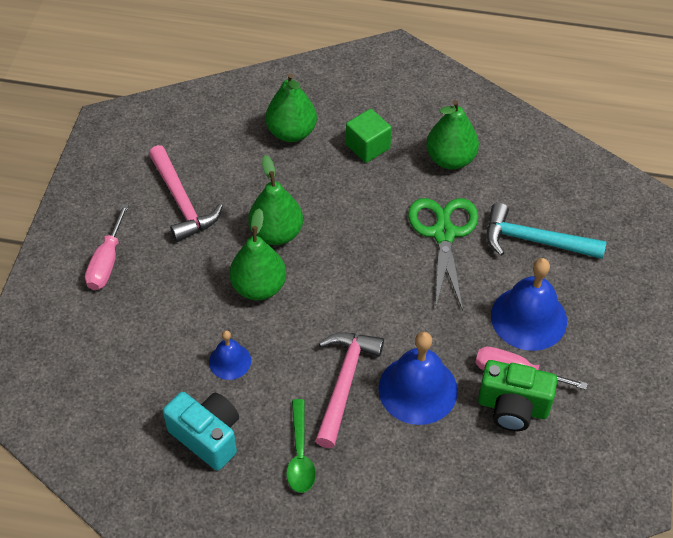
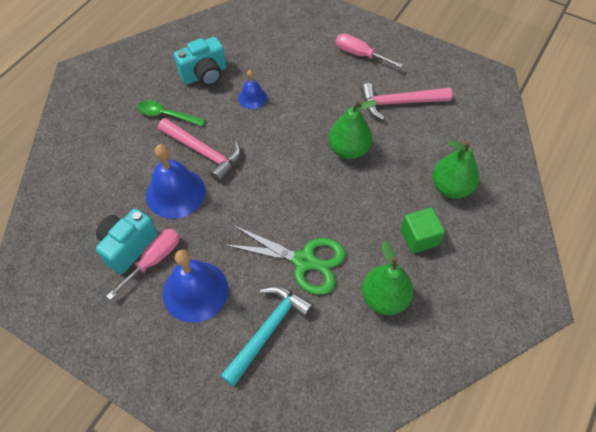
camera: 110 degrees right, 5 degrees up
(259, 287) = (304, 127): green pear -> none
(513, 407) = (128, 247): green camera -> turquoise camera

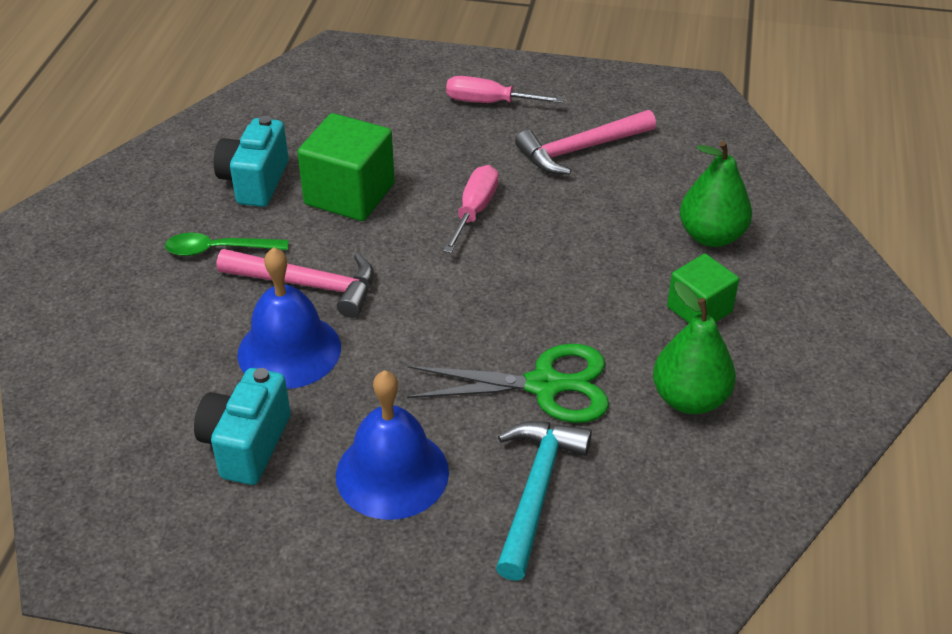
camera: 20 degrees left, 15 degrees down
(154, 260) = (300, 451): pink screwdriver -> pink screwdriver (474, 211)
(204, 75) = (255, 182): turquoise camera -> turquoise camera turned 150 degrees clockwise
(252, 97) = (349, 194): blue bell -> green cube
(348, 150) = (536, 226): green pear -> none

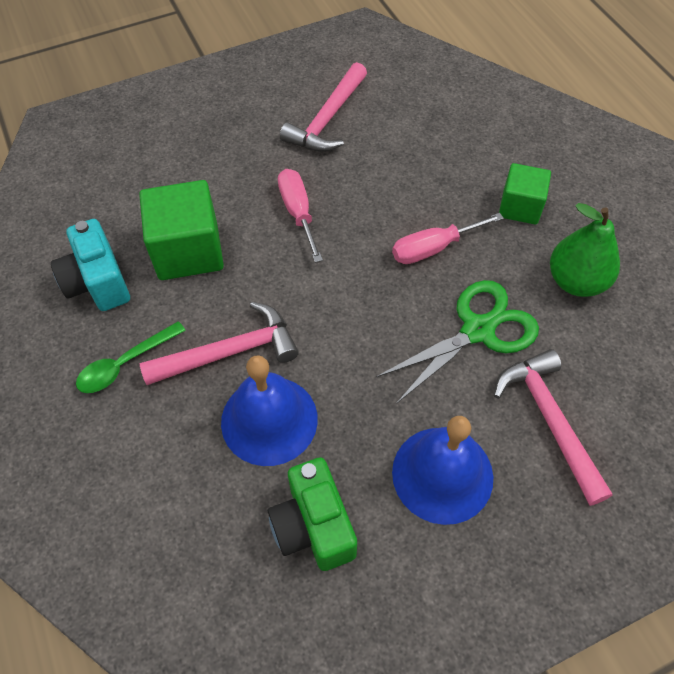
camera: 35 degrees left, 15 degrees up
(246, 444) = (313, 526): turquoise camera -> green camera
(489, 102) = (224, 112): pink screwdriver -> pink screwdriver (433, 248)
(536, 492) = (550, 421): turquoise hammer -> pink hammer
(711, 236) = (476, 144): green pear -> none

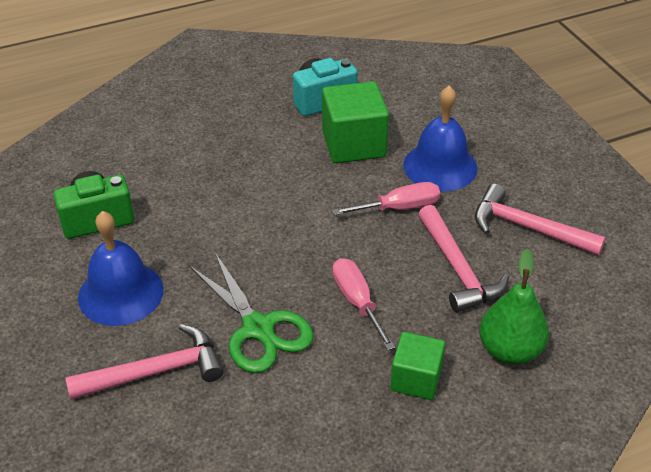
camera: 90 degrees right, 15 degrees down
(125, 364) = (246, 119): green spoon -> none
(229, 352) = (251, 171): pink hammer -> pink hammer (457, 269)
(269, 420) = (187, 194): blue bell -> blue bell (440, 166)
(576, 281) = (313, 416): green pear -> green pear (510, 350)

